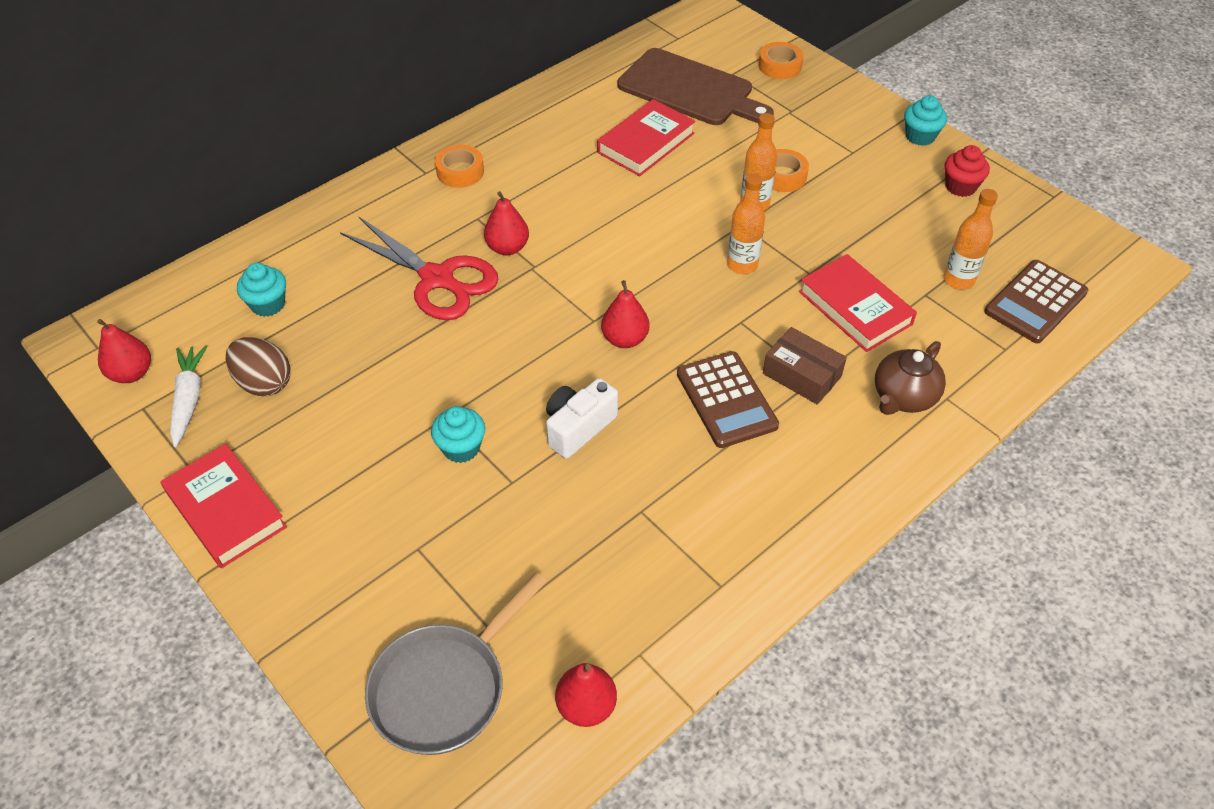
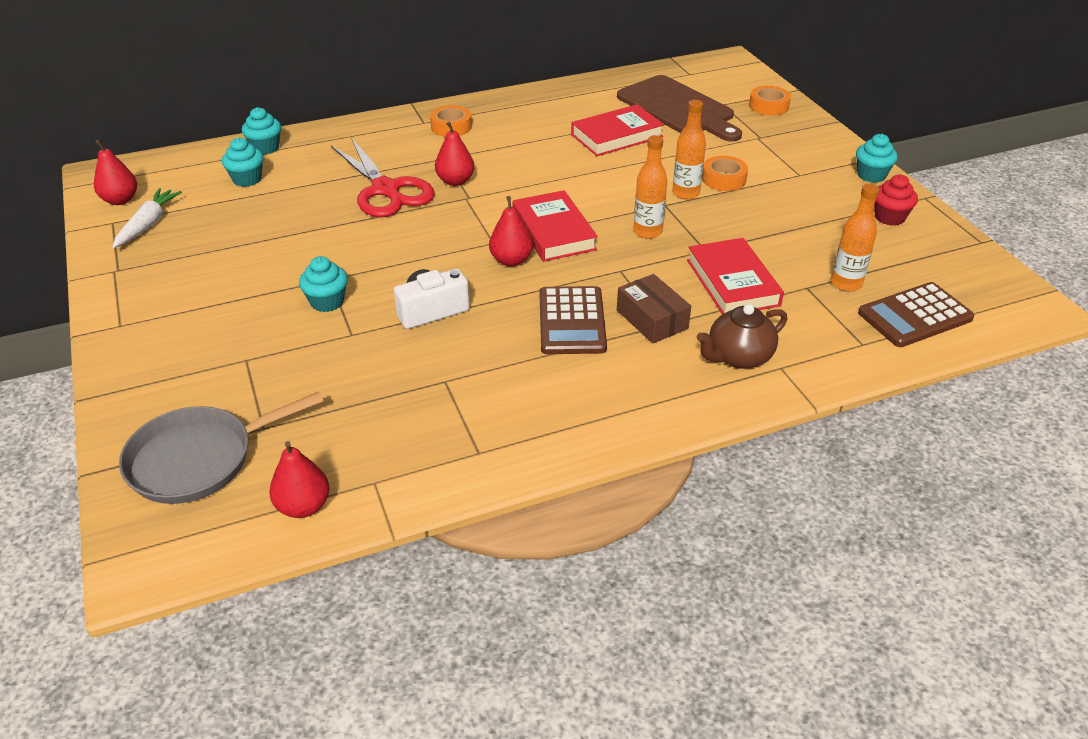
camera: 20 degrees right, 10 degrees down
(226, 510) = (123, 298): red book -> red book (554, 231)
(262, 253) = (265, 148): none -> turquoise cupcake
(264, 383) = (209, 226): brown egg -> none

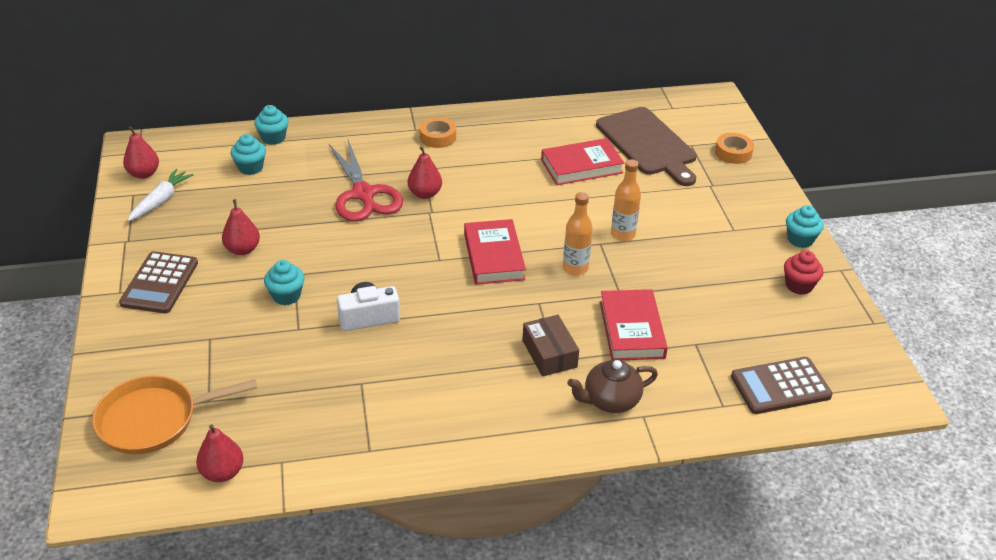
camera: 10 degrees right, 0 degrees up
(198, 459) = (154, 419): grey pan -> orange pan
(511, 260) = (449, 279): red pear -> red pear (243, 249)
(572, 321) = (481, 345): brown calculator -> brown calculator (160, 283)
(723, 179) = (662, 225): orange tape -> none
(846, 283) = (732, 346): orange bottle -> none

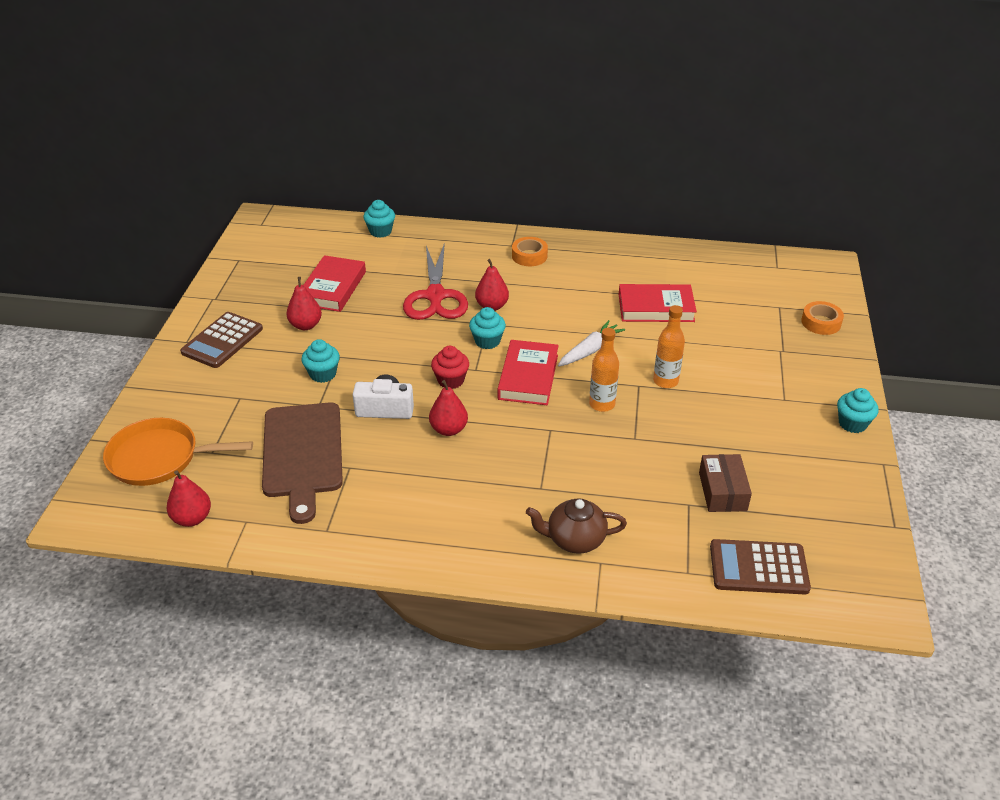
camera: 20 degrees right, 0 degrees up
(144, 174) = (256, 244): red pear -> red pear (449, 429)
(161, 201) = (258, 269): white carrot -> white carrot (590, 350)
(250, 168) = (348, 254): turquoise cupcake -> turquoise cupcake (487, 341)
(549, 354) = (536, 480): brown box -> brown box (722, 491)
(631, 329) = (629, 475): red book -> red book (332, 288)
(648, 144) = (734, 298): brown cutting board -> brown cutting board (302, 454)
(799, 285) = (828, 470): red cupcake -> red cupcake (450, 380)

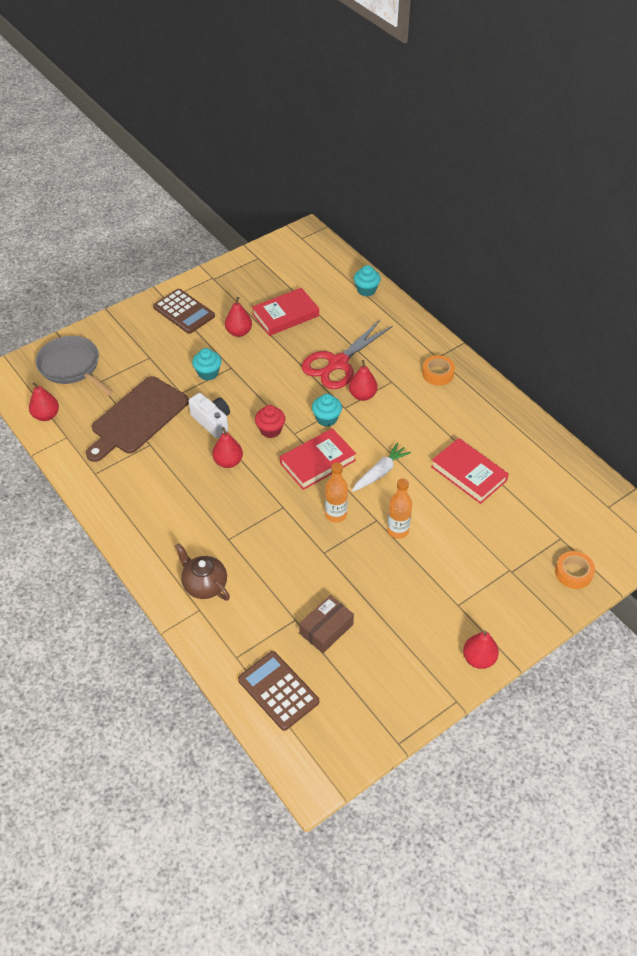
camera: 45 degrees right, 10 degrees up
(159, 458) = (72, 367): orange pan -> grey pan
(222, 341) = (184, 312): brown calculator -> brown calculator turned 120 degrees counterclockwise
(590, 350) = (380, 472): white carrot -> white carrot turned 45 degrees counterclockwise
(852, 423) = (478, 658): turquoise cupcake -> red pear

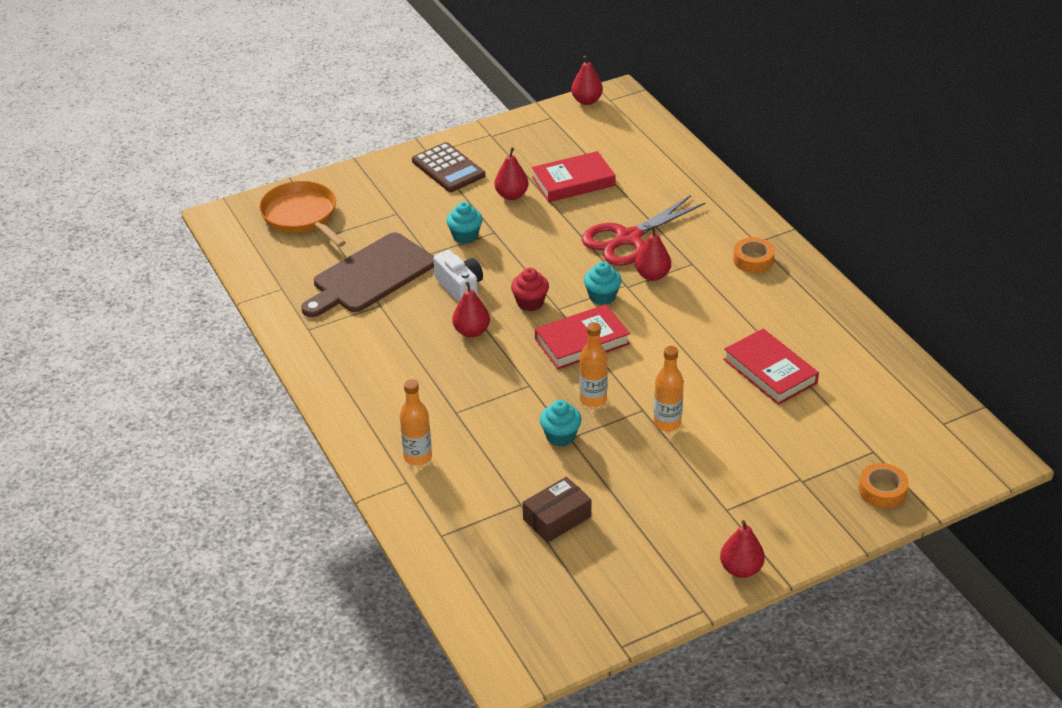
camera: 10 degrees right, 10 degrees down
(46, 415) = (262, 264): red pear -> red pear (586, 101)
(72, 367) = (302, 216): grey pan -> orange pan
(204, 585) = (418, 457): brown teapot -> orange bottle
(278, 691) = (485, 576): brown calculator -> none
(366, 290) = (680, 162): turquoise cupcake -> turquoise cupcake (560, 436)
(380, 472) = (658, 359): white carrot -> none

